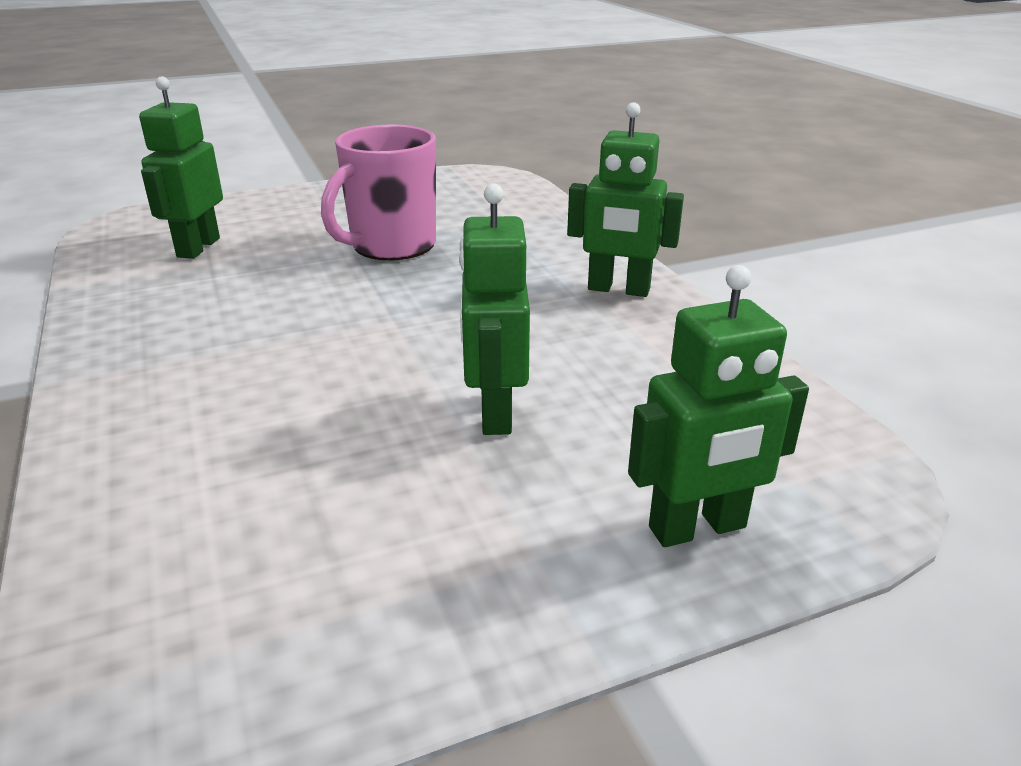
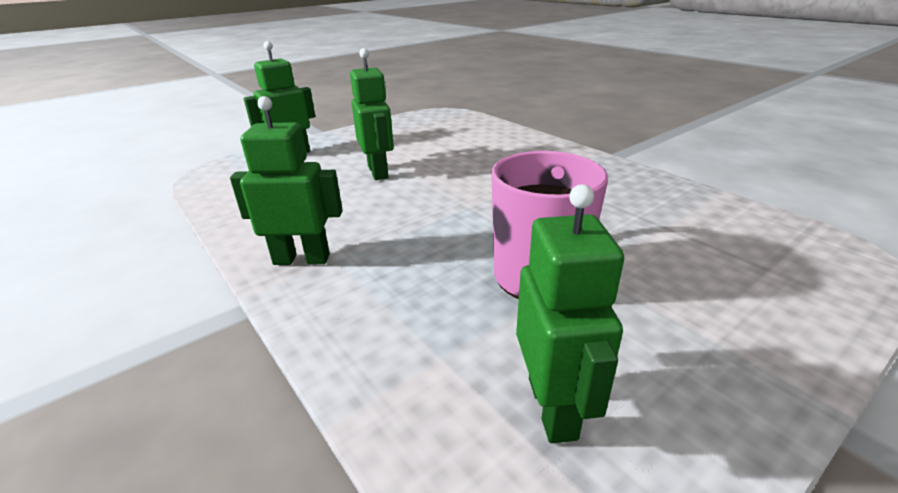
camera: 165 degrees right, 0 degrees up
(198, 247) = (707, 239): green robot -> green robot (553, 407)

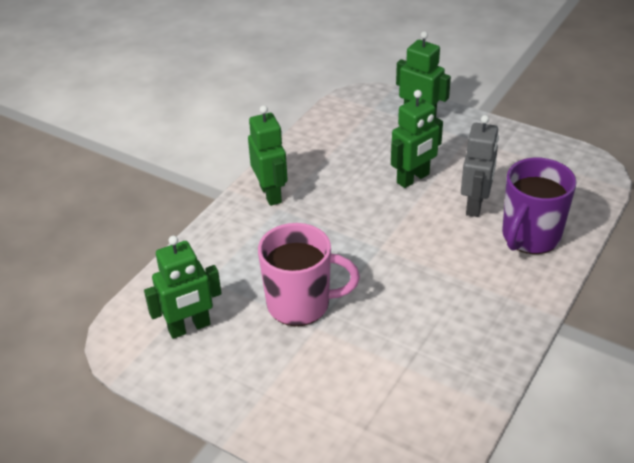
camera: 70 degrees right, 10 degrees up
(444, 155) = (475, 205): none -> grey robot
(502, 144) = (530, 237): none -> purple mug

